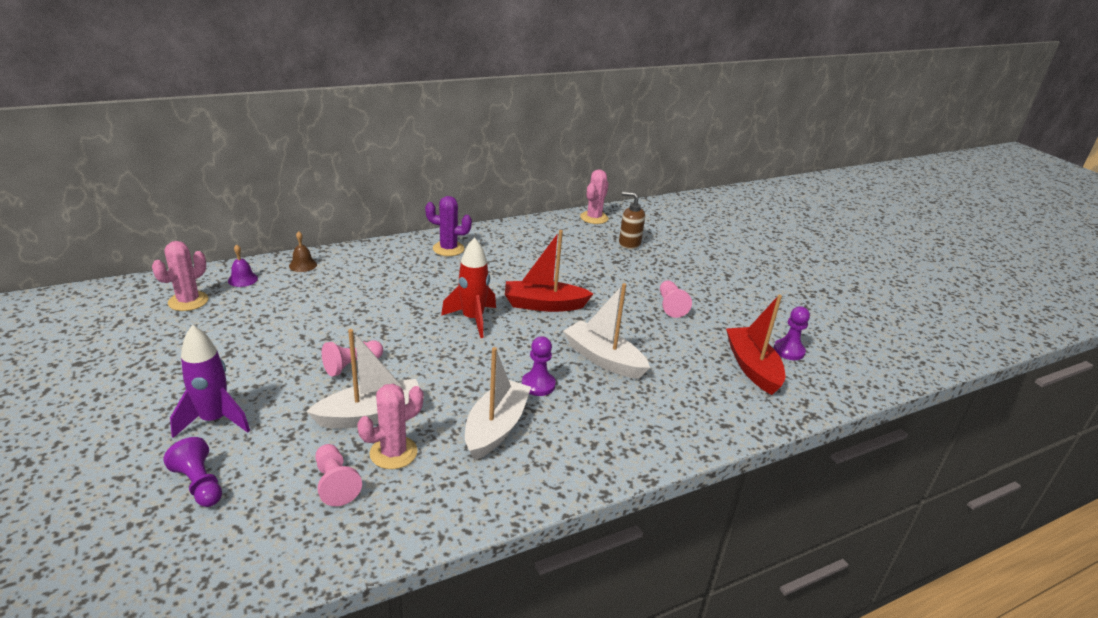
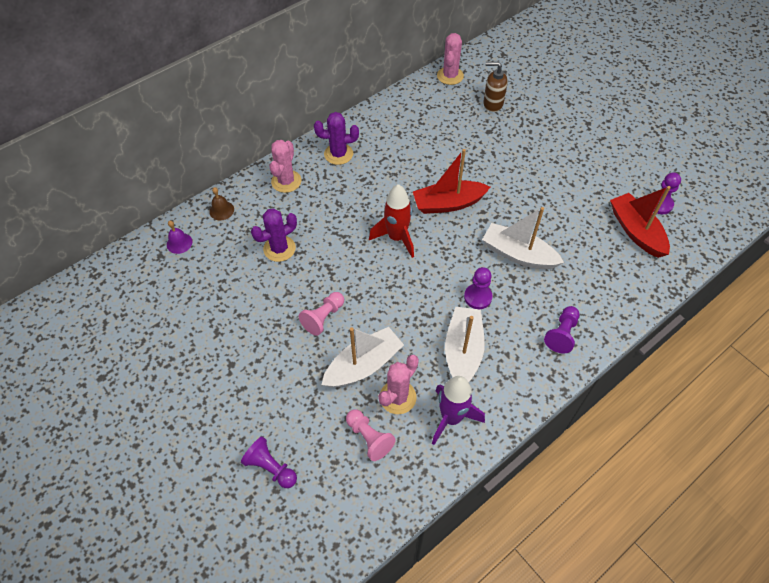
camera: 10 degrees left, 25 degrees up
(188, 301) = (148, 282): pink cactus -> pink cactus (286, 181)
(214, 420) = (246, 404): purple rocket -> purple rocket (451, 418)
(342, 303) = (279, 249): none -> purple cactus
(625, 438) = (562, 334): none -> purple pawn
(670, 306) = (552, 176): pink pawn -> none

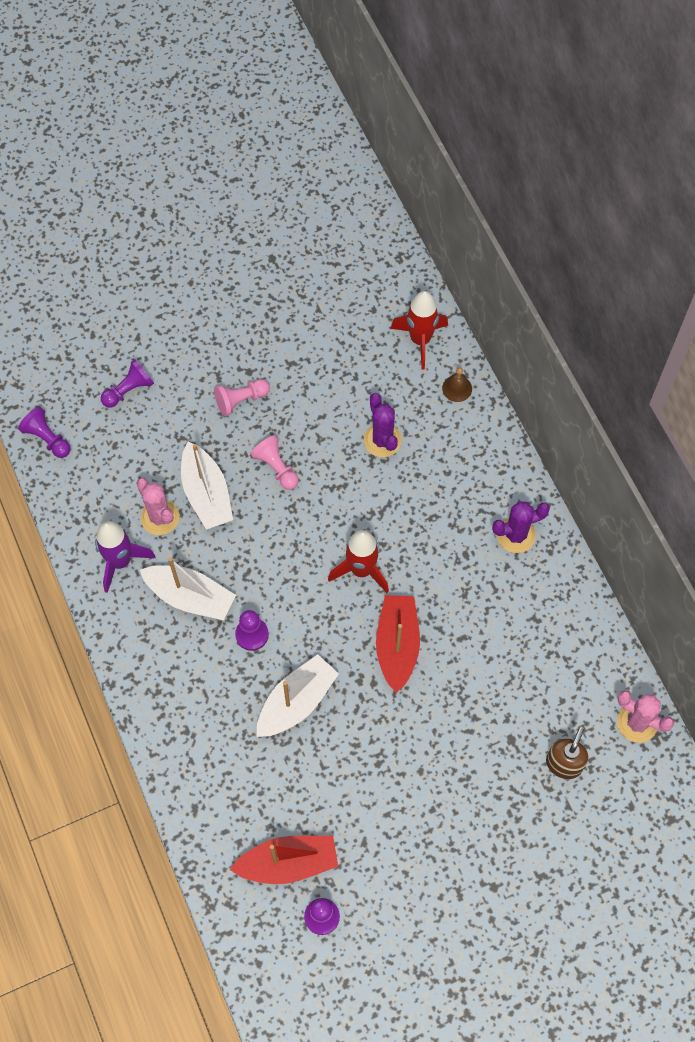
camera: 105 degrees right, 10 degrees up
(179, 243) = (420, 340): purple bell -> red rocket
(286, 181) = (484, 465): pink cactus -> none
(338, 154) = (516, 535): purple cactus -> purple cactus turned 60 degrees clockwise
(369, 438) = (127, 480): pink pawn -> pink pawn (241, 400)
(562, 334) = (176, 709): purple pawn -> purple pawn (47, 438)

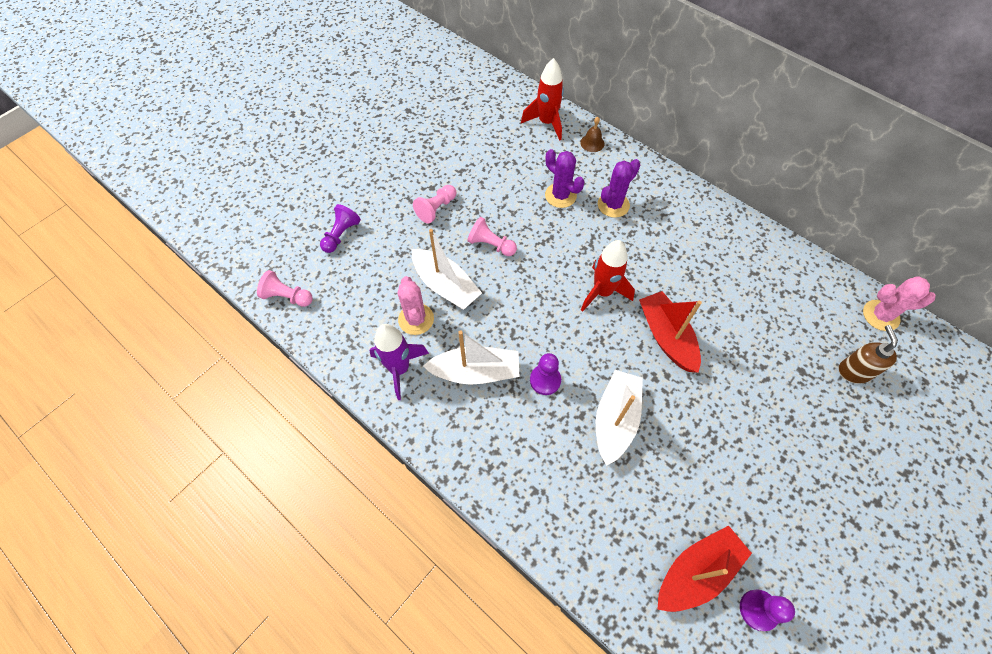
camera: 25 degrees left, 5 degrees down
(47, 438) = (287, 296): purple pawn -> pink pawn
(160, 517) = (416, 319): pink cactus -> pink cactus turned 45 degrees clockwise
(516, 535) = (699, 221): purple cactus -> purple cactus (613, 205)

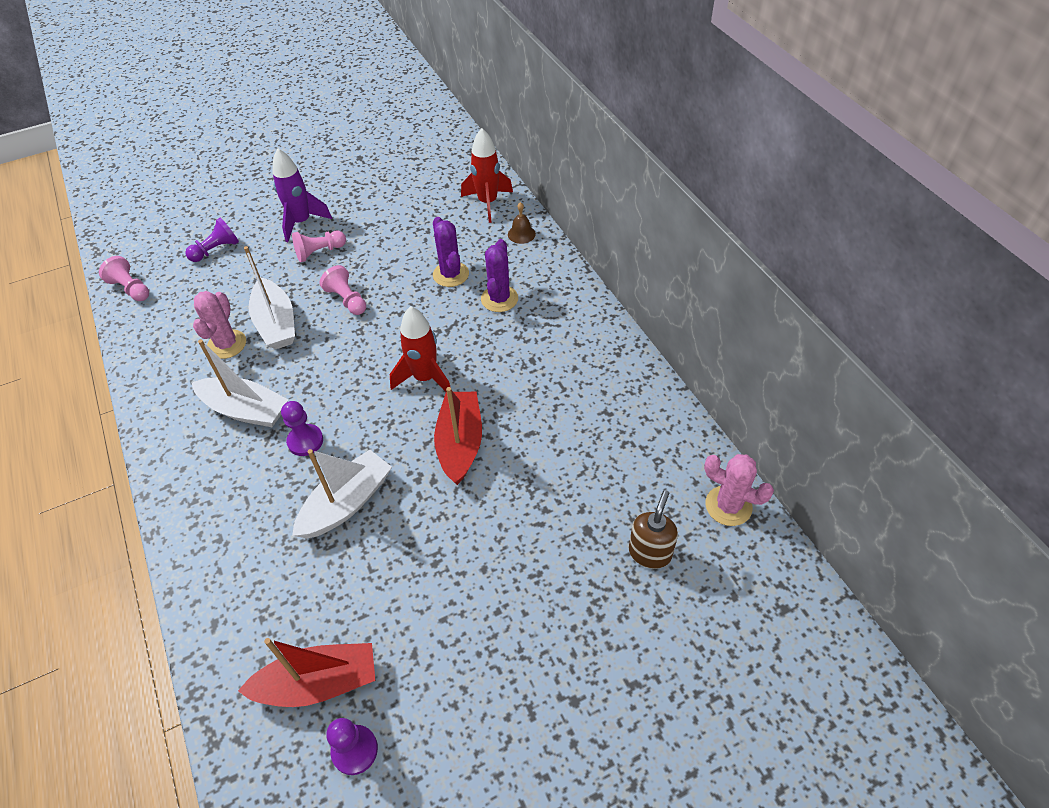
camera: 25 degrees right, 10 degrees down
(399, 368) = (179, 383): purple rocket -> purple rocket (301, 222)
(613, 205) = (499, 299): purple cactus -> purple cactus turned 60 degrees counterclockwise

